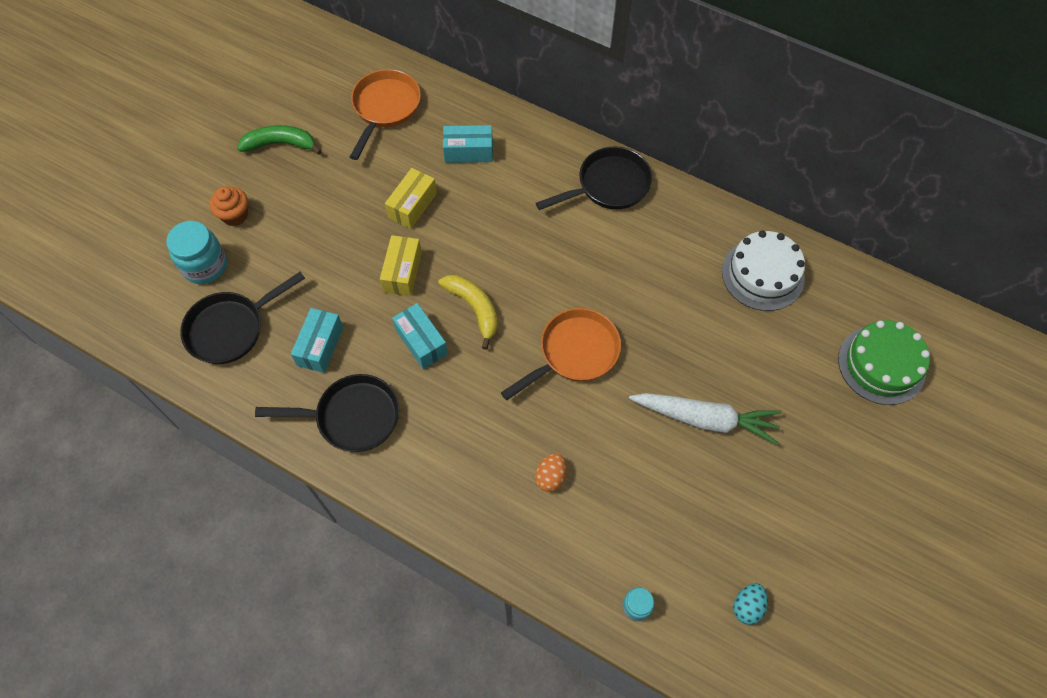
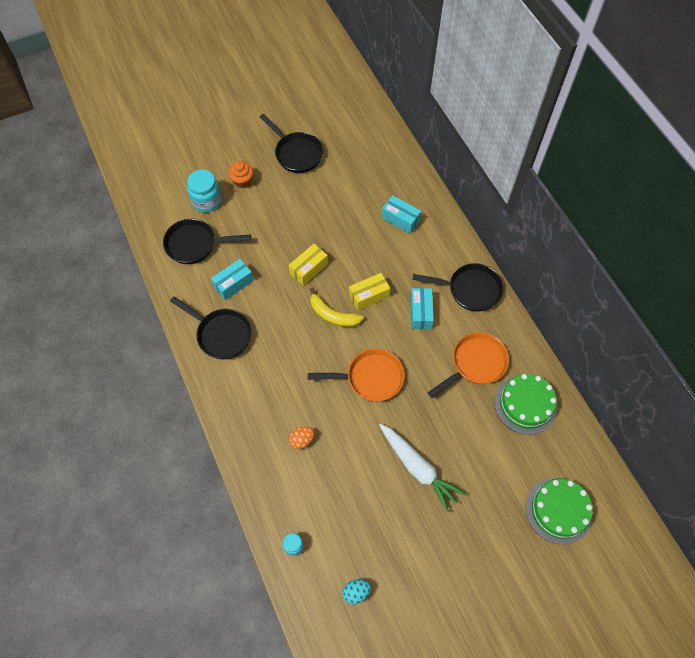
camera: 35 degrees right, 0 degrees up
(280, 144) = (296, 153): green banana -> black pan
(385, 108) = (371, 165): orange pan -> orange pan (475, 364)
(412, 205) = (343, 233): yellow box -> yellow box (369, 296)
(421, 342) = (289, 316): turquoise box -> turquoise box (420, 312)
(474, 308) = (333, 315): yellow banana -> yellow banana turned 120 degrees clockwise
(762, 274) = (525, 404): white cake -> green cake

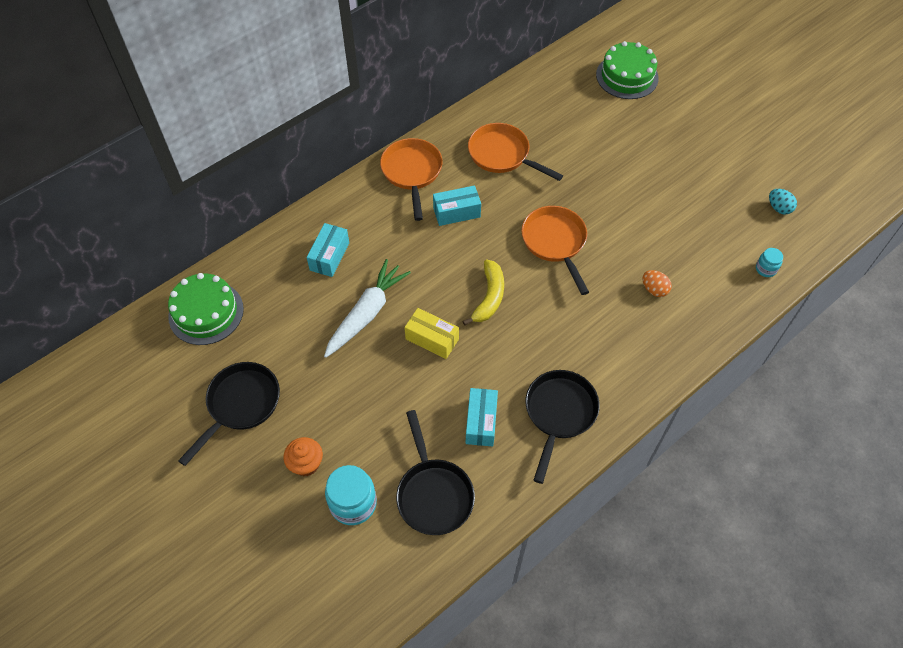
camera: 105 degrees left, 5 degrees down
(233, 284) = (481, 422): turquoise box -> turquoise box turned 60 degrees clockwise
(369, 296) = (450, 266): yellow box -> none
(418, 468) = (636, 183): white carrot -> white carrot (366, 313)
(470, 290) = (412, 173): black pan -> orange pan
(525, 404) = (532, 110): green cake -> green cake (206, 312)

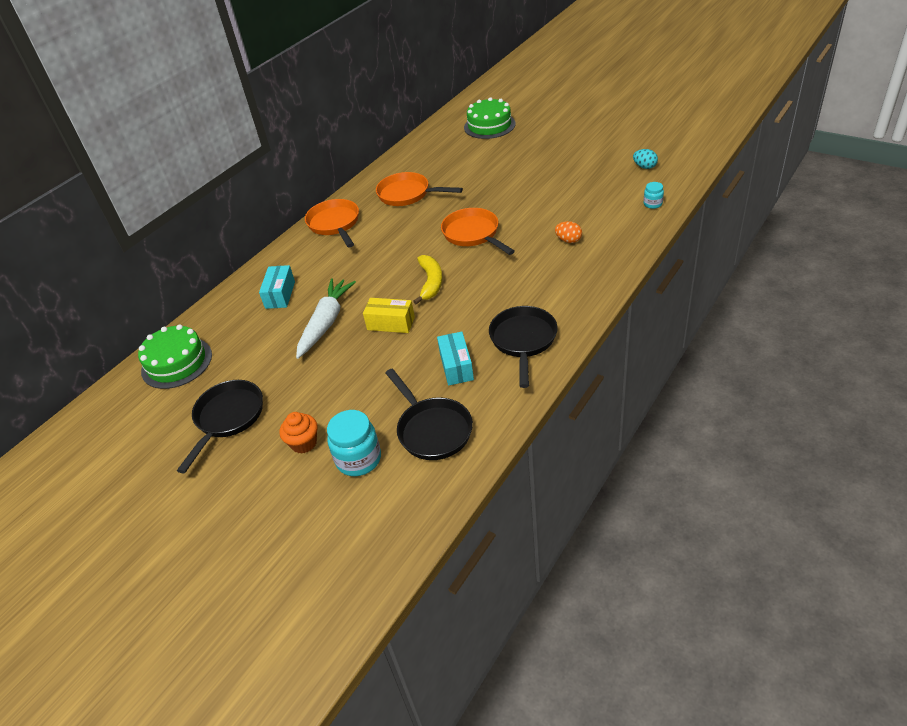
camera: 10 degrees left, 15 degrees down
(456, 212) = (382, 238): turquoise box -> none

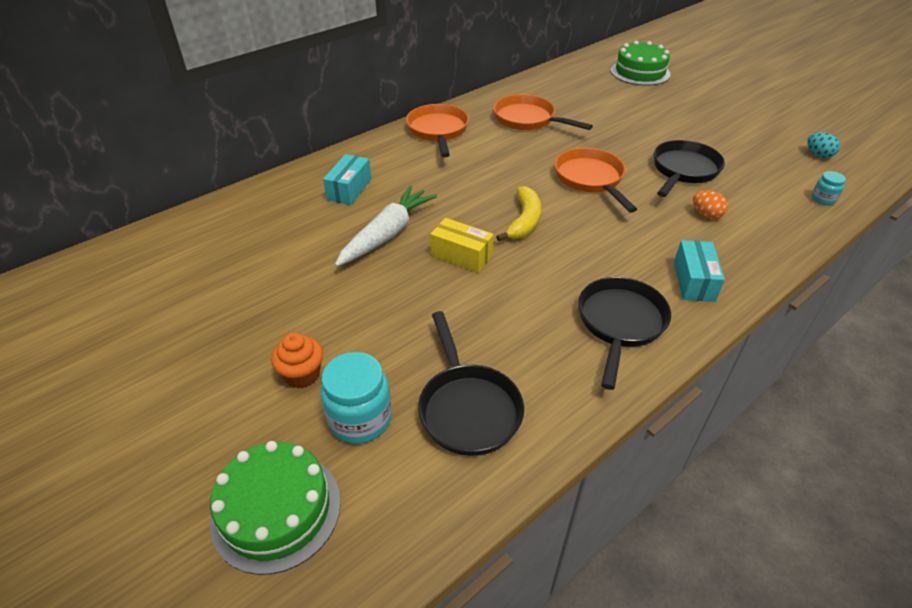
camera: 10 degrees right, 0 degrees up
(176, 363) = (206, 233): green cake -> green cake (276, 510)
(228, 418) = (229, 315): black pan -> black pan (683, 170)
(456, 366) = (524, 332): turquoise box -> turquoise box (693, 281)

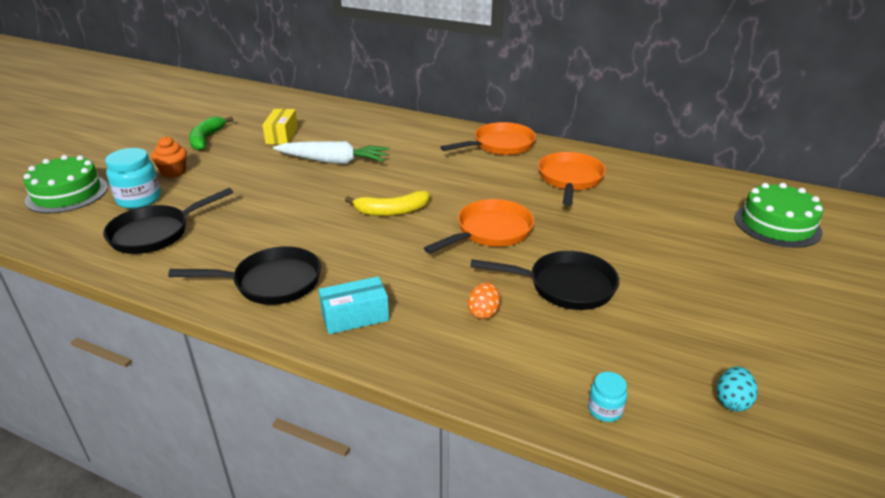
camera: 65 degrees right, 10 degrees down
(221, 329) = (206, 139): none -> green banana
(349, 189) = (380, 135): turquoise box -> none
(461, 255) = (324, 194): yellow box -> yellow box (282, 135)

